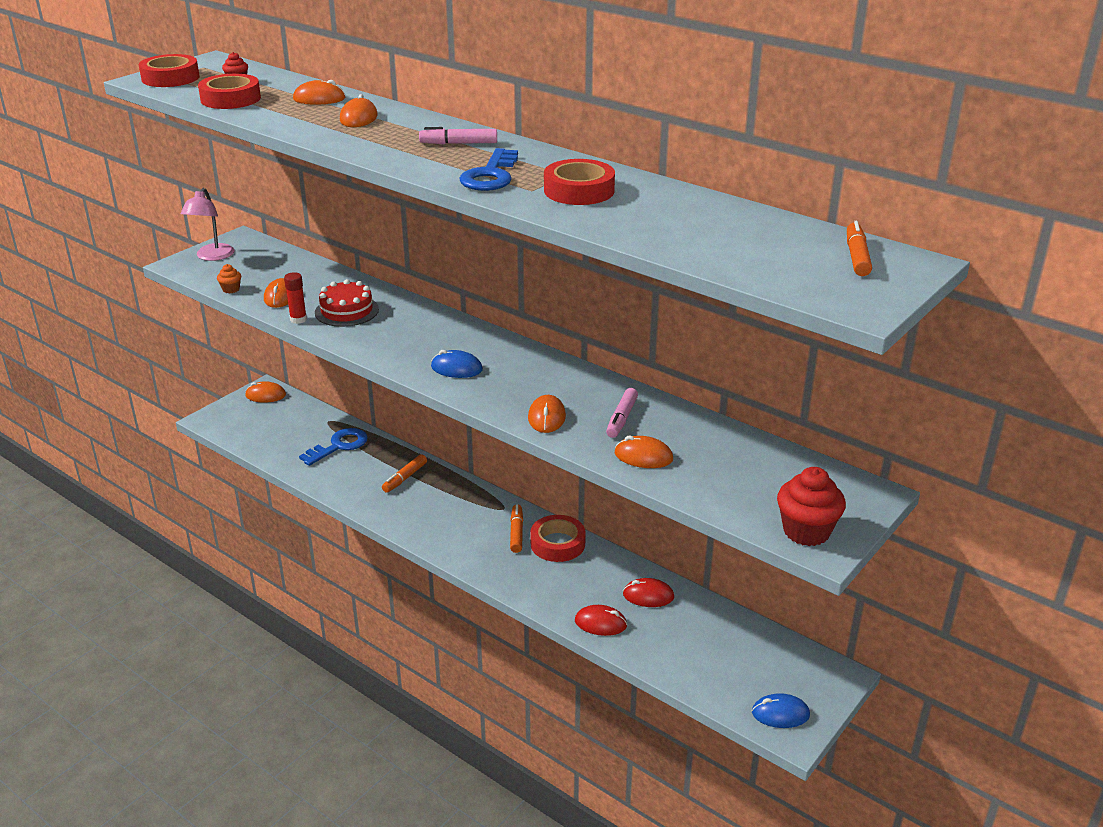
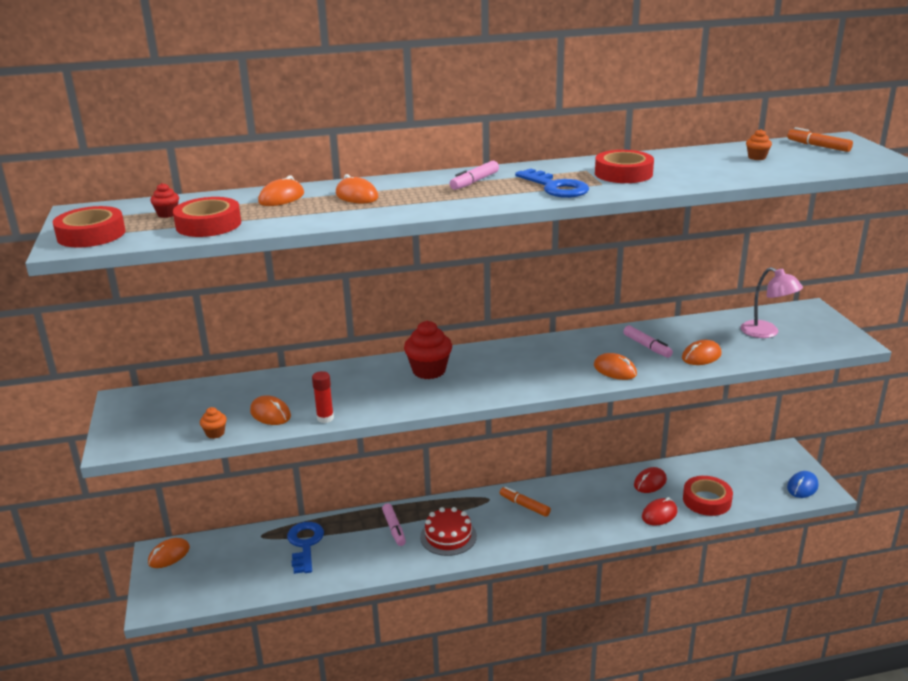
camera: 50 degrees left, 5 degrees down
(212, 256) = (132, 424): pink lamp -> pink lamp (766, 332)
(346, 311) = (345, 393): red cake -> red cake (448, 536)
(405, 478) = (394, 528): orange marker -> pink marker
(456, 368) = (503, 379): blue mouse -> none
(557, 543) = (557, 493): red tape -> red tape (706, 500)
(747, 235) = (756, 157): none -> orange cupcake
(806, 531) = (832, 340): red cupcake -> red cupcake (429, 371)

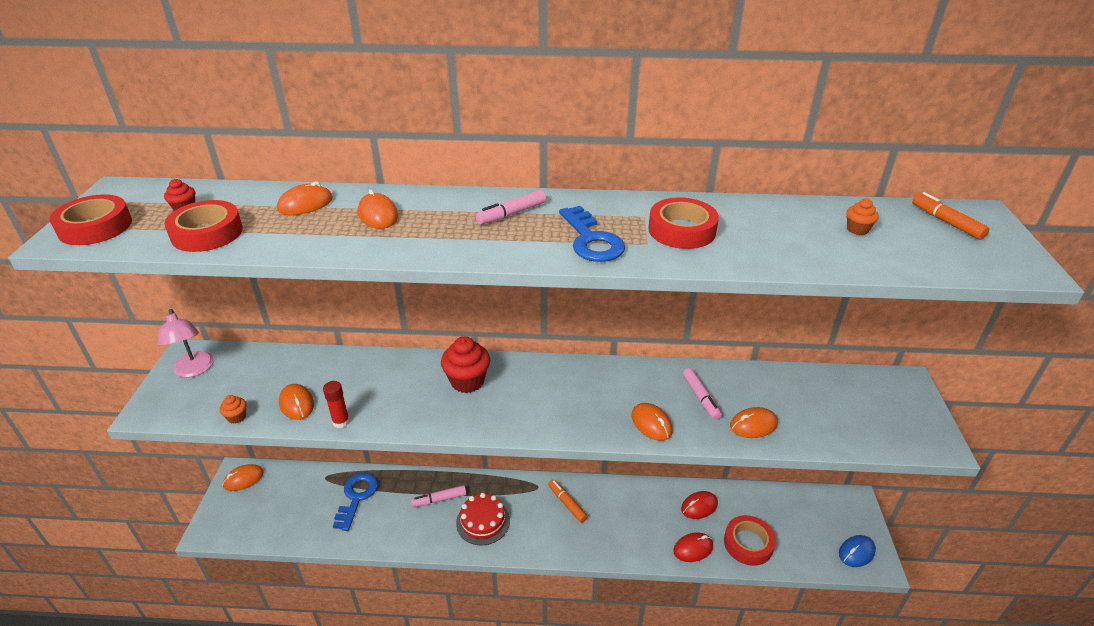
camera: 15 degrees right, 10 degrees up
(394, 528) = (439, 499): pink marker -> pink marker turned 75 degrees clockwise
(766, 332) = (842, 406): pink lamp -> pink lamp (194, 370)

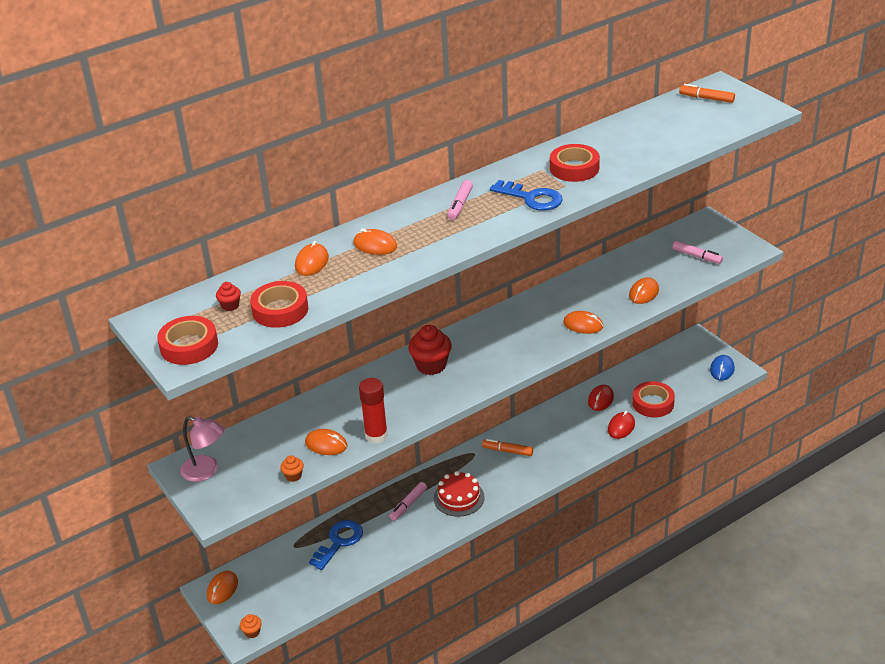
camera: 35 degrees left, 0 degrees up
(341, 422) = (376, 436): red glue stick -> red glue stick, size x1.53
(356, 497) = (339, 542): blue key -> blue key turned 60 degrees clockwise
(700, 397) = (596, 294): pink marker -> pink marker (697, 256)
(857, 229) = (666, 124): orange cupcake -> orange cupcake (252, 632)

